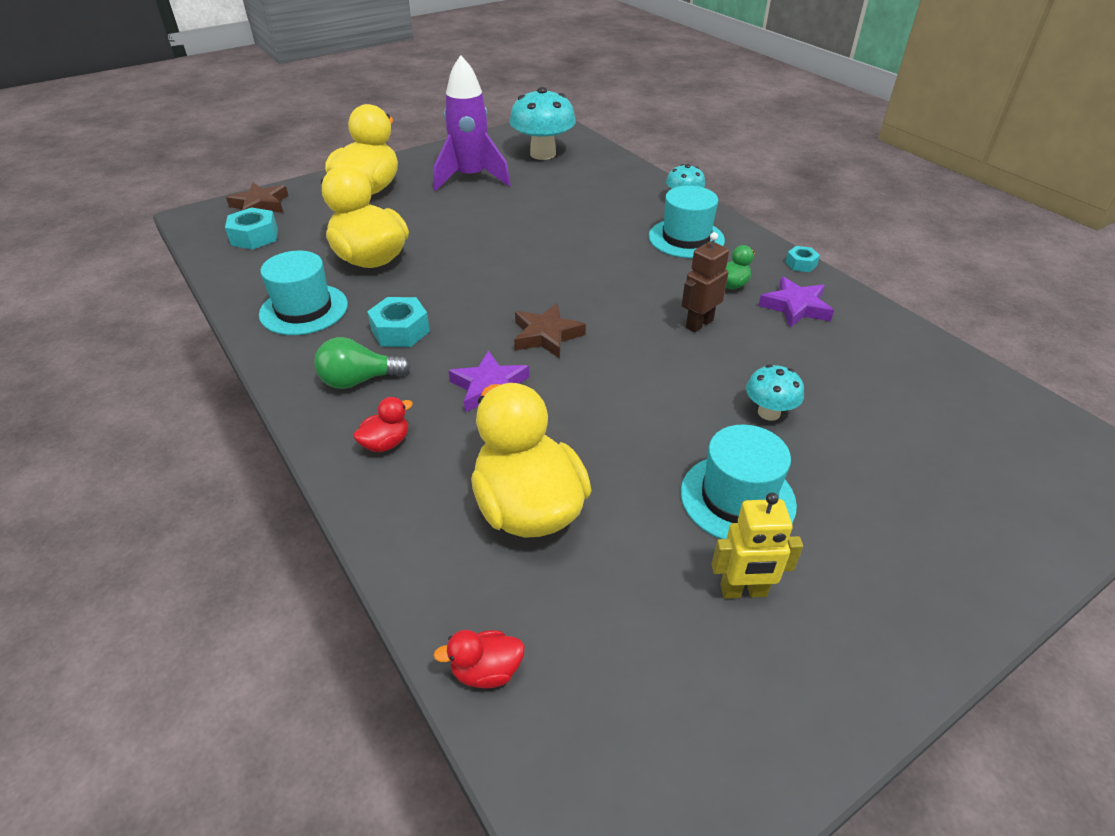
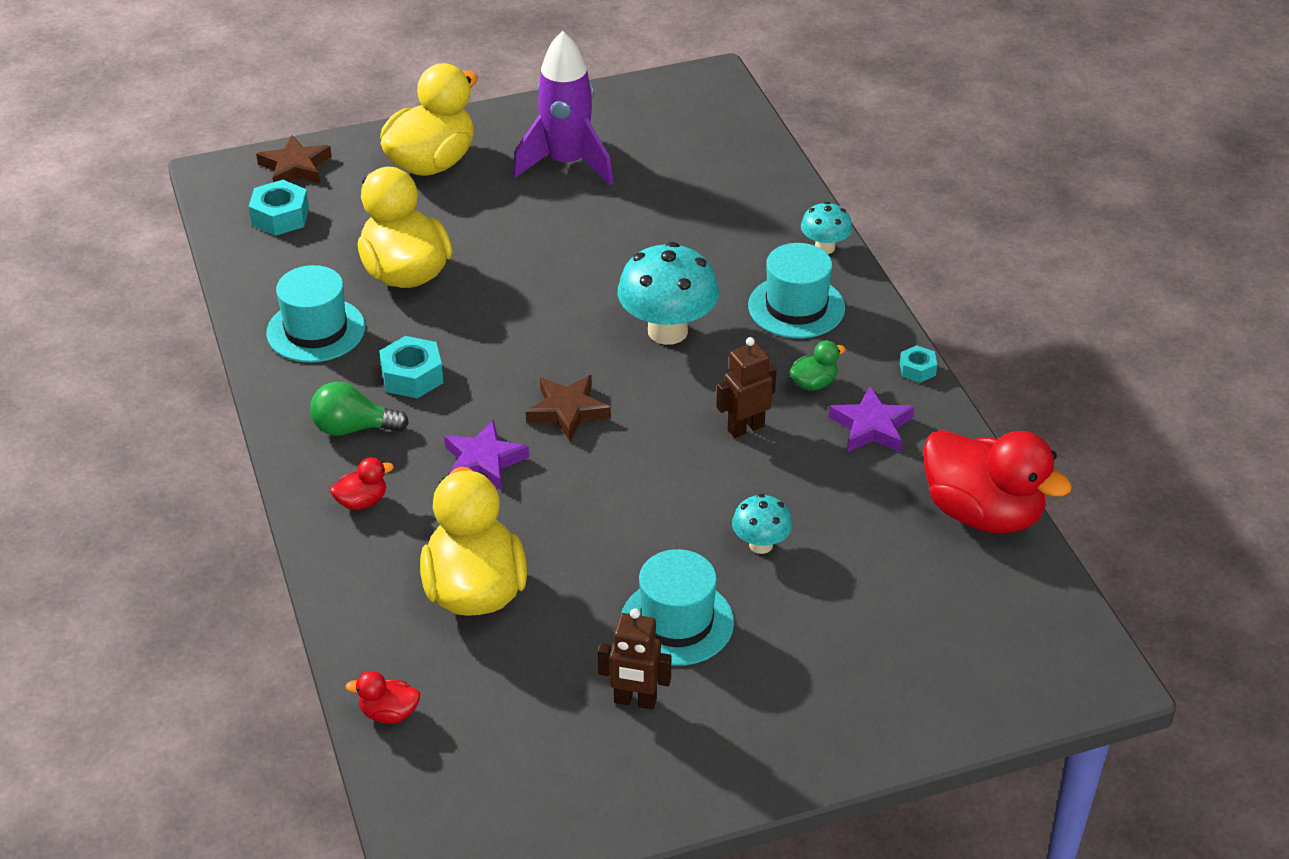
camera: 15 degrees right, 0 degrees up
(543, 154) = (677, 135): turquoise mushroom -> turquoise mushroom (667, 331)
(743, 591) = (635, 701): yellow robot -> brown robot
(926, 354) = (982, 513): none -> red duck

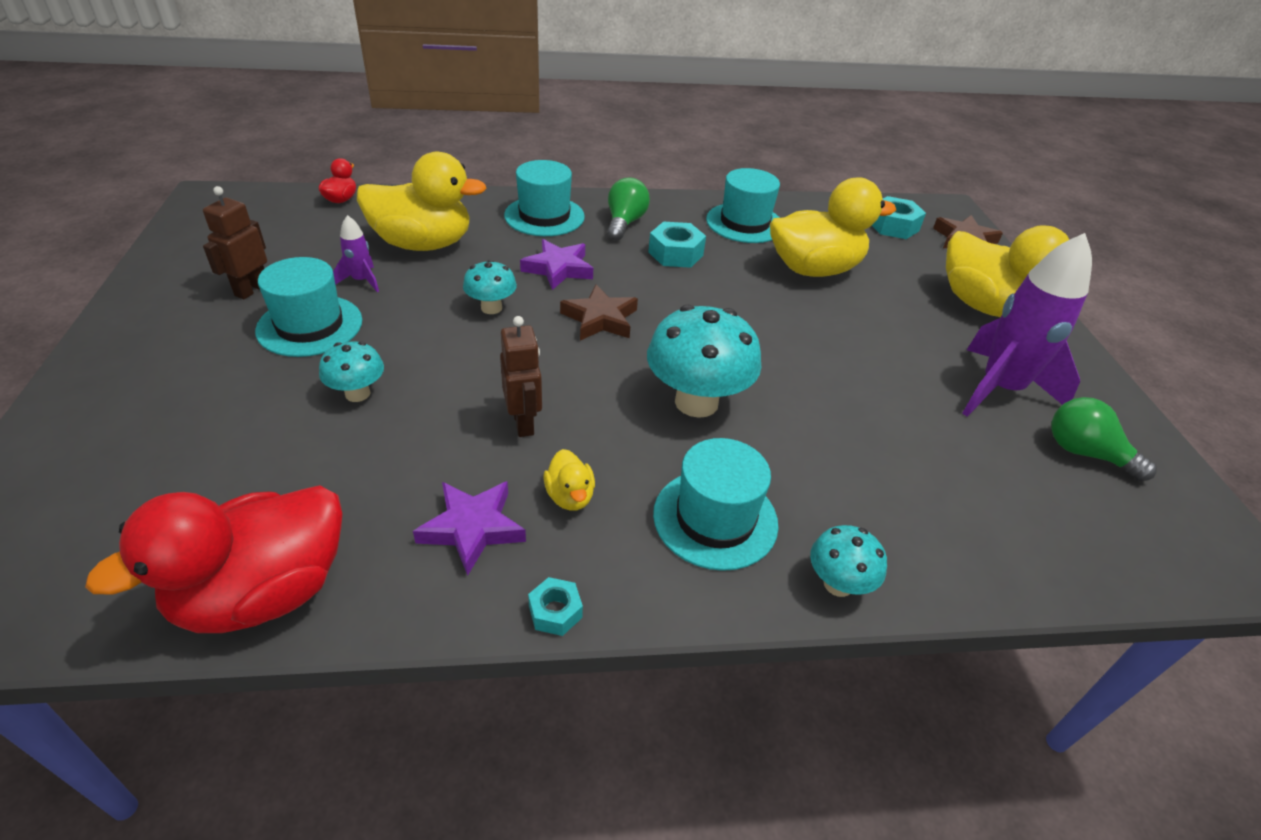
camera: 100 degrees right, 0 degrees up
(362, 501) = (544, 216): red duck -> turquoise hat
(577, 614) = (361, 281): none -> purple rocket
(583, 494) = (491, 308): none -> turquoise mushroom
(630, 129) = (1085, 453): none -> green light bulb
(814, 383) = (570, 496): green duck -> yellow duck

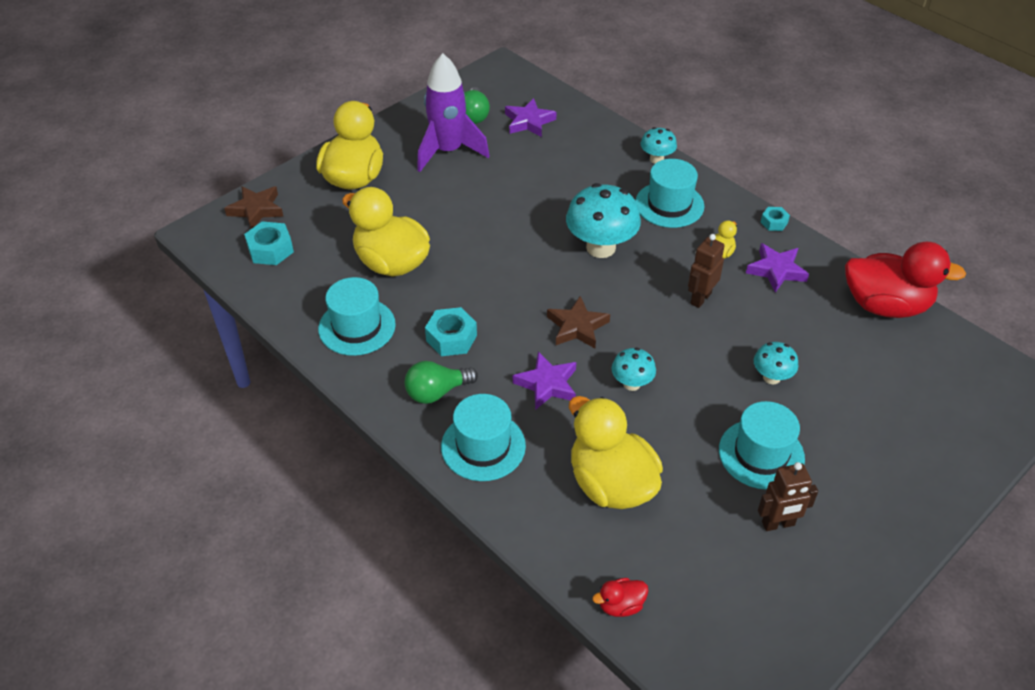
camera: 125 degrees left, 5 degrees up
(361, 281) = (693, 474): purple rocket -> none
(1039, 499) = (529, 122): none -> purple star

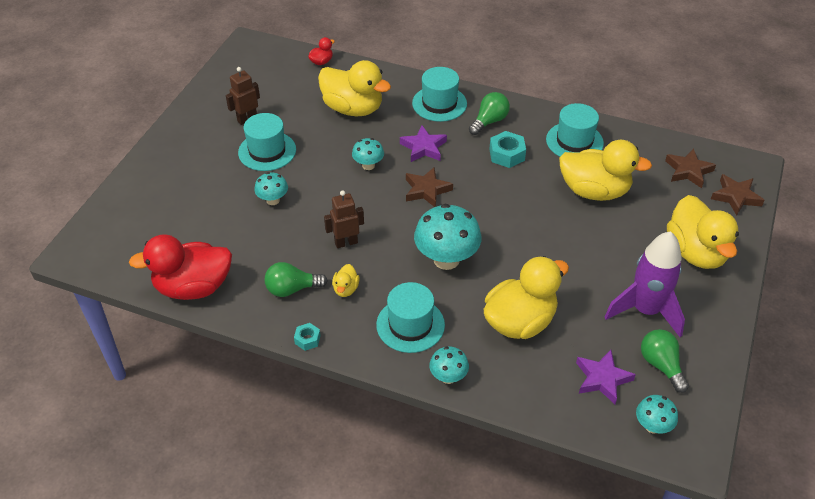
camera: 155 degrees right, 0 degrees up
(270, 250) = (688, 171): turquoise nut -> brown star
(516, 87) = (652, 426): none -> turquoise mushroom
(566, 177) = (520, 322): none -> yellow duck
(700, 298) = (346, 242): brown robot -> brown robot turned 120 degrees counterclockwise
(776, 270) = (292, 289): purple star -> green light bulb

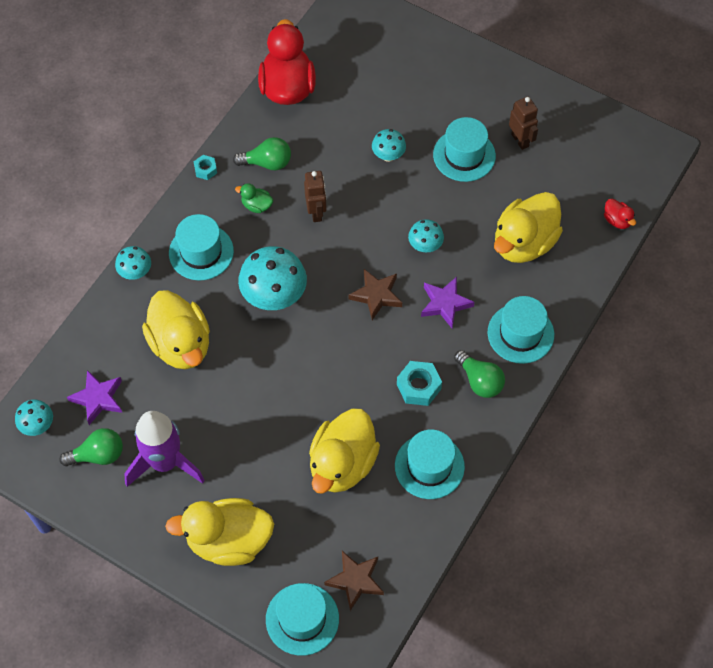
camera: 100 degrees right, 15 degrees up
(292, 289) = (267, 163): green light bulb -> green light bulb turned 90 degrees clockwise
(346, 289) = (256, 205): yellow duck -> green duck
(735, 197) = (302, 619): brown star -> turquoise hat

